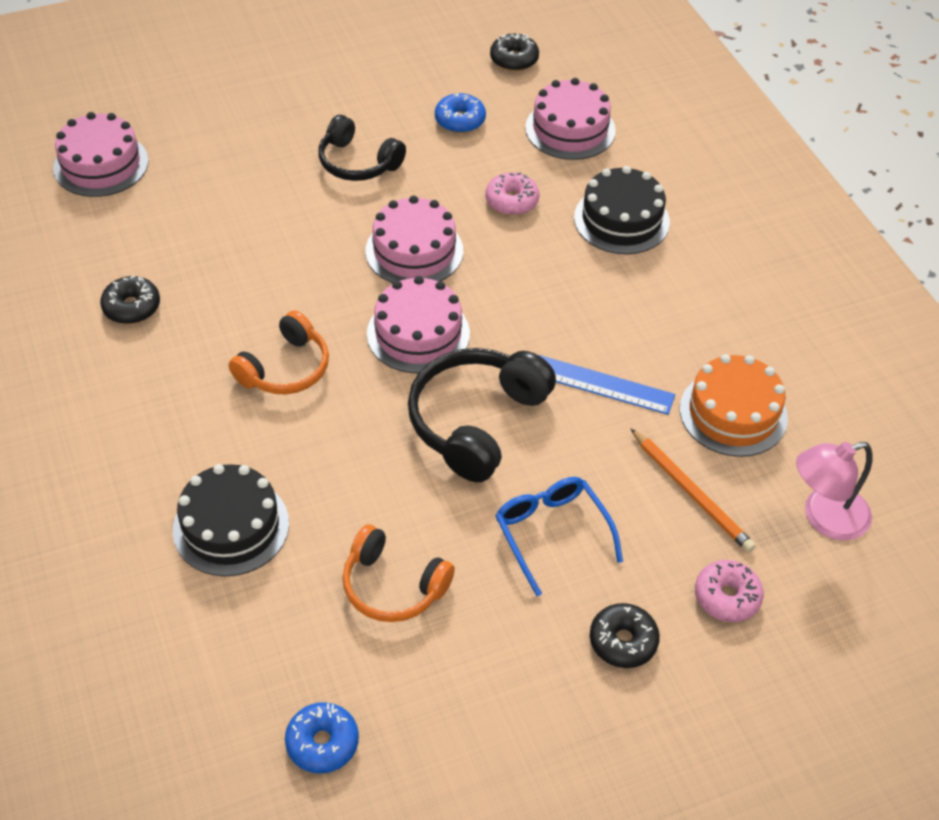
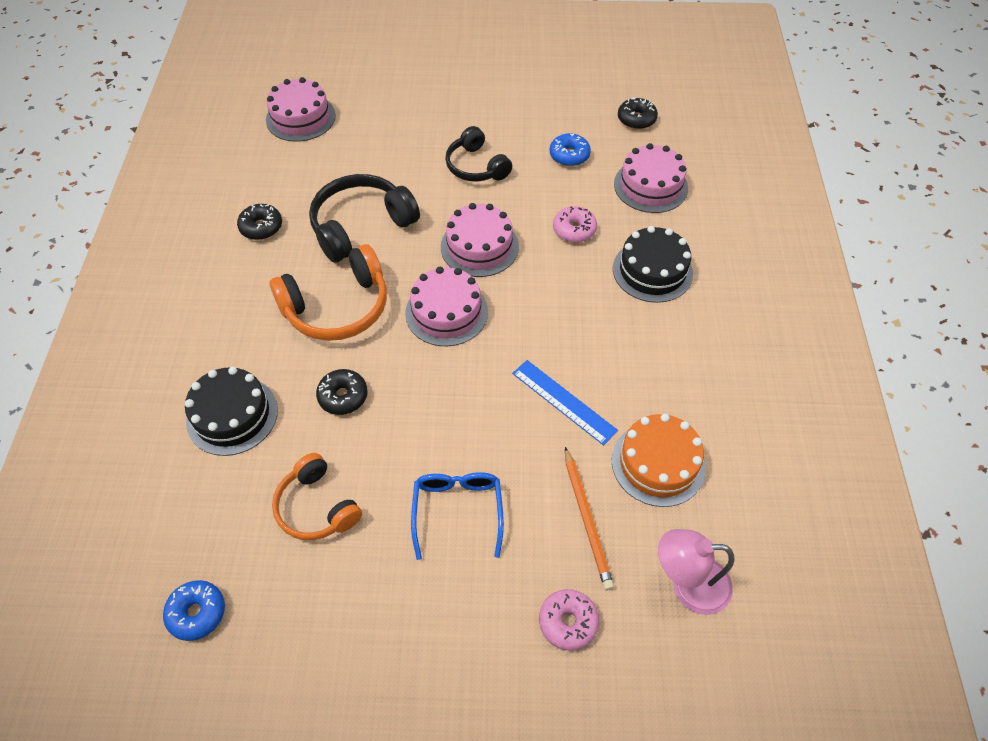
camera: 25 degrees right, 5 degrees up
(285, 368) = (337, 307): orange headphones -> orange headphones, size x1.51
(476, 421) = (451, 397): black headphones -> black headphones (361, 226)
(623, 641) = (463, 625): black donut -> black donut (343, 396)

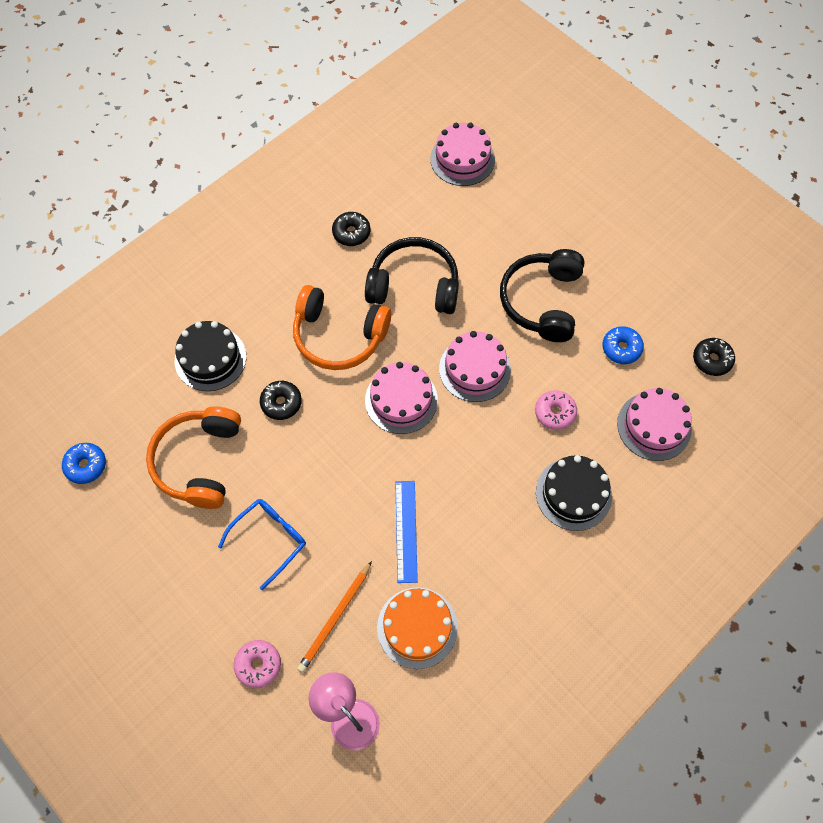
camera: 45 degrees right, 10 degrees up
(317, 507) = (199, 461): orange headphones -> orange headphones, size x1.51
(476, 166) = (542, 301): black headphones -> black headphones, size x1.51

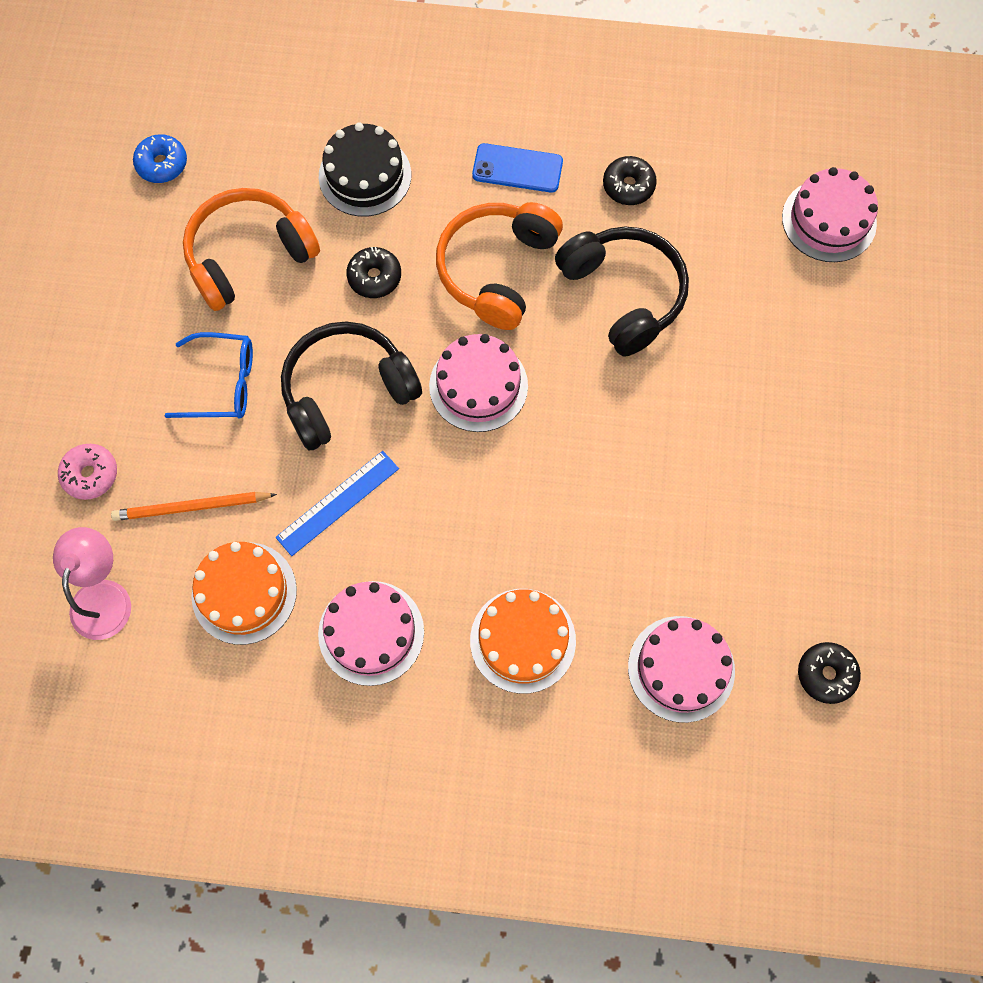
camera: 50 degrees right, 5 degrees up
(286, 277) = (517, 169): none -> blue phone
(339, 336) = (497, 270): orange headphones -> orange headphones turned 45 degrees clockwise
(474, 369) = (580, 430): pink cake -> pink cake (371, 633)
(542, 301) = (727, 436): black headphones -> black headphones (347, 391)
(555, 413) = (602, 550): pink donut -> none
(573, 494) = (522, 640): black cake -> orange cake
(621, 348) = (747, 563): blue donut -> none

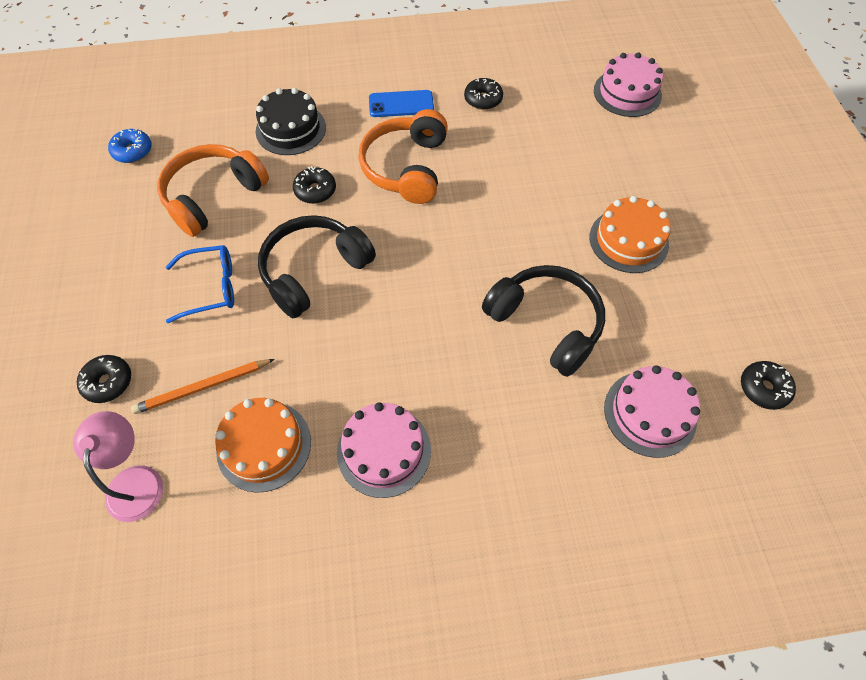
camera: 15 degrees left, 10 degrees down
(90, 474) = (108, 382): pink donut -> black donut
(338, 503) = (328, 354): blue ruler -> none
(478, 386) = (416, 245): pink cake -> none
(522, 640) = (514, 424): orange cake -> orange cake (628, 240)
(624, 294) = (504, 164): black headphones -> black headphones (546, 323)

